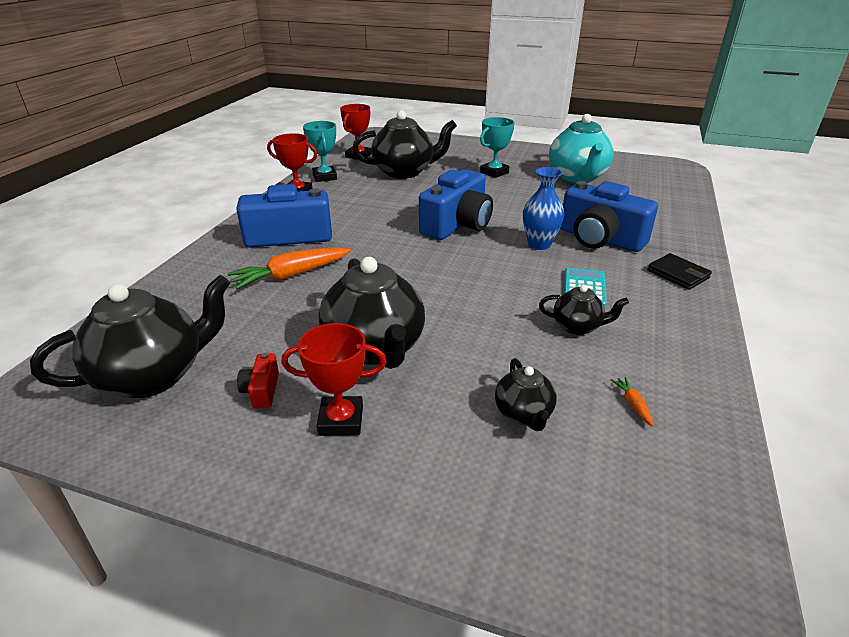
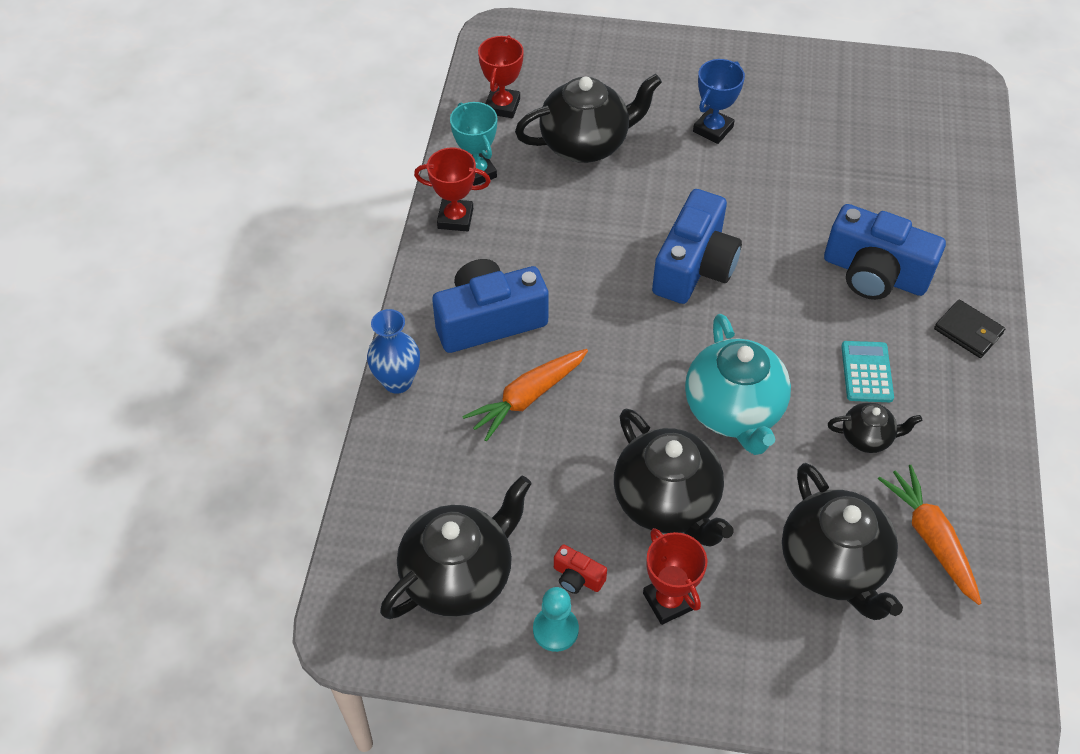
camera: 10 degrees left, 20 degrees up
(214, 429) = (555, 630): none -> turquoise pawn
(262, 390) = (577, 577): red camera -> red camera turned 45 degrees counterclockwise
(341, 420) = (668, 601): red trophy -> red trophy turned 75 degrees clockwise
(494, 172) = (713, 129): turquoise trophy -> blue trophy
(524, 414) = (833, 566): black teapot -> black teapot, size x1.97
(539, 244) = (803, 295): blue vase -> blue vase (397, 381)
(577, 177) = (830, 127): turquoise teapot -> turquoise teapot (734, 412)
(632, 404) = (930, 538): orange carrot -> orange carrot, size x2.40

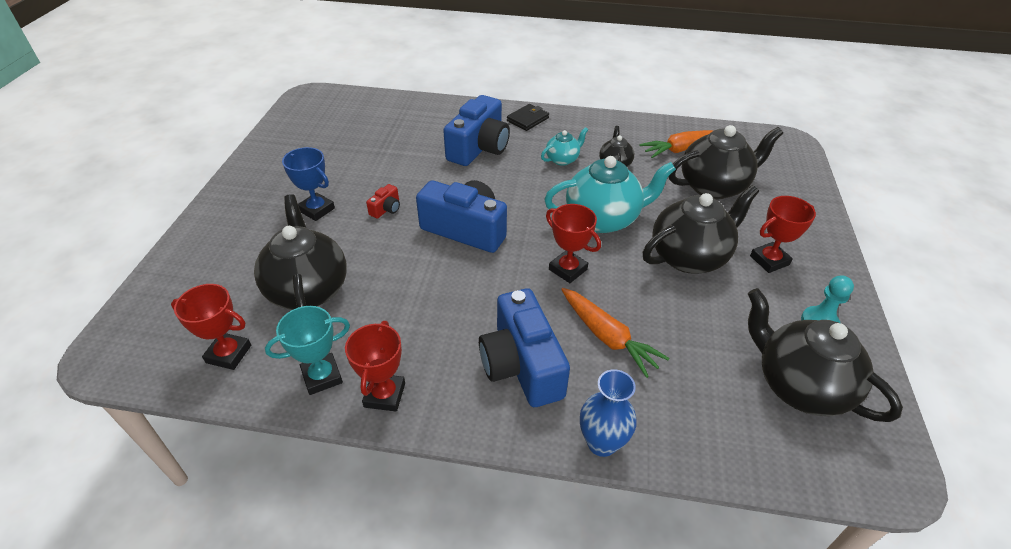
camera: 90 degrees left, 10 degrees down
(577, 577) = (770, 308): red camera -> red camera (386, 209)
(632, 366) = (567, 269): none -> red trophy
(866, 372) = (562, 159): turquoise calculator -> turquoise teapot

